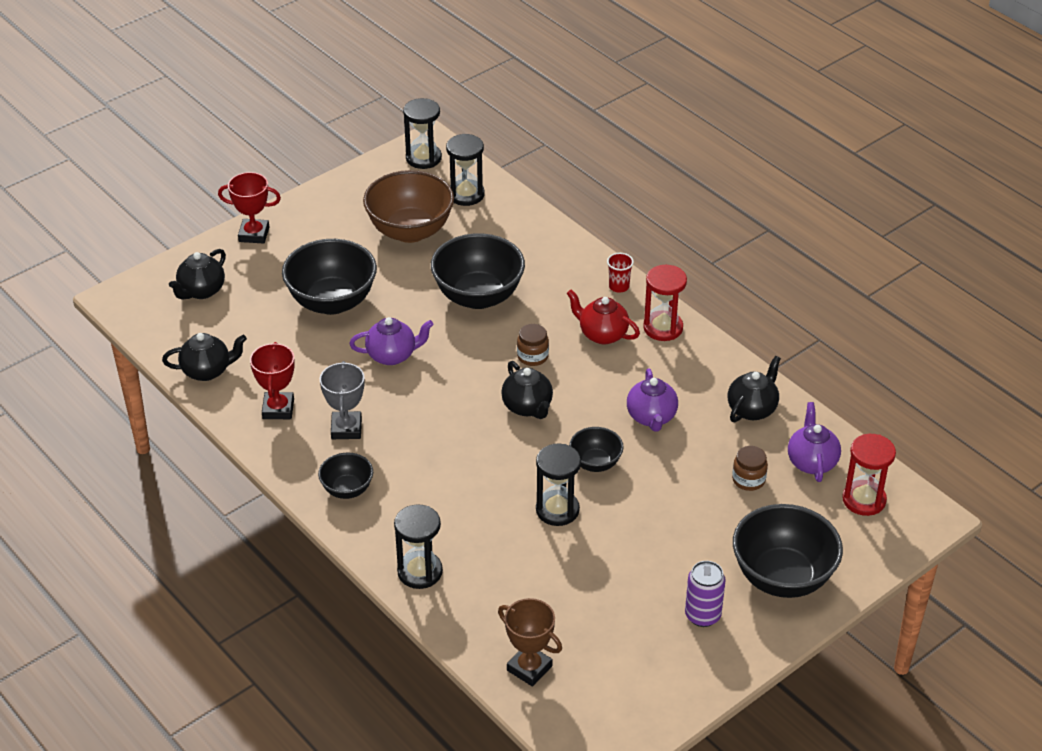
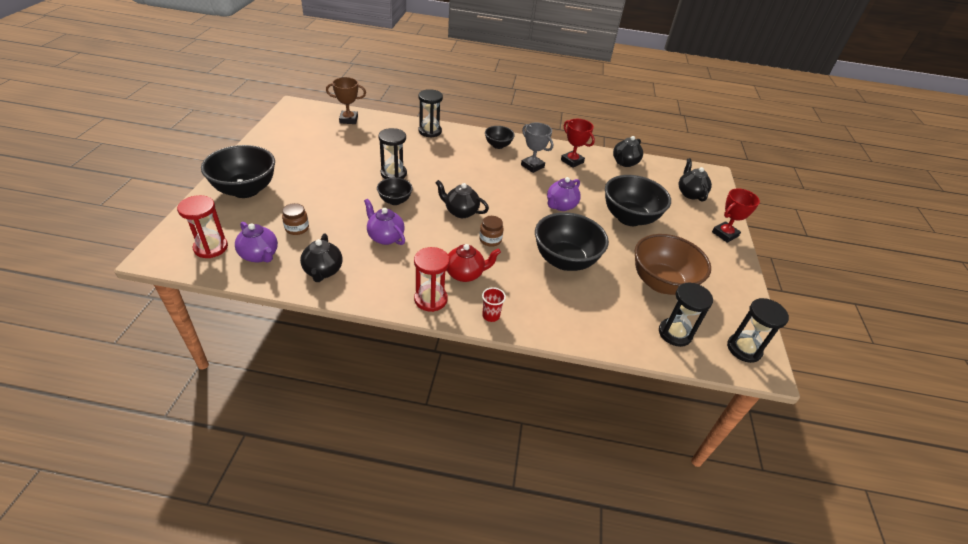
camera: 135 degrees right, 0 degrees up
(702, 615) = (281, 161): purple can -> none

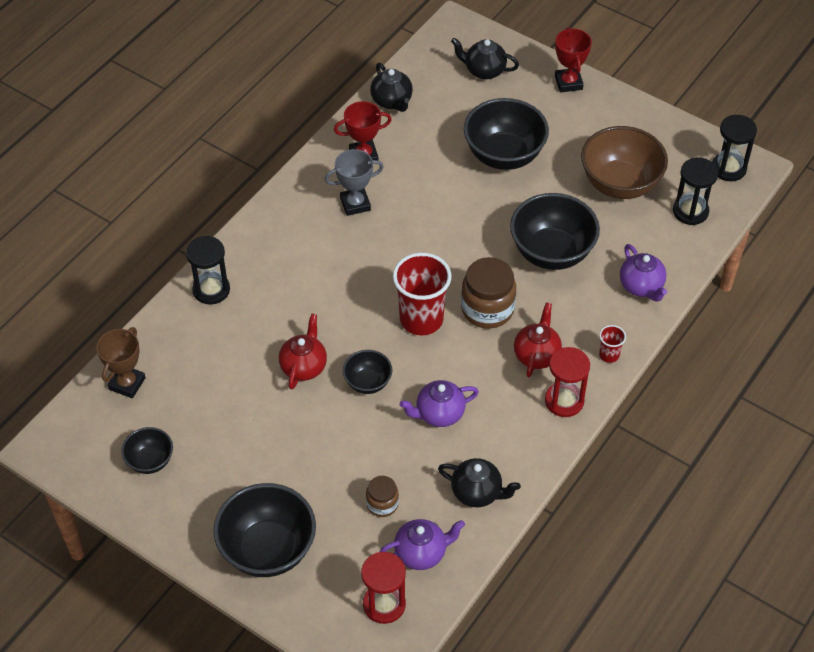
camera: 60 degrees left, 10 degrees up
(393, 174) = (304, 366): black hourglass -> red teapot
(461, 212) = (421, 319): black teapot -> red cup
(490, 240) = (487, 309): brown jar -> brown jar, size x1.81
(498, 145) = (287, 222): black bowl -> black bowl (150, 461)
(560, 206) = (452, 212): purple teapot -> purple teapot (641, 286)

